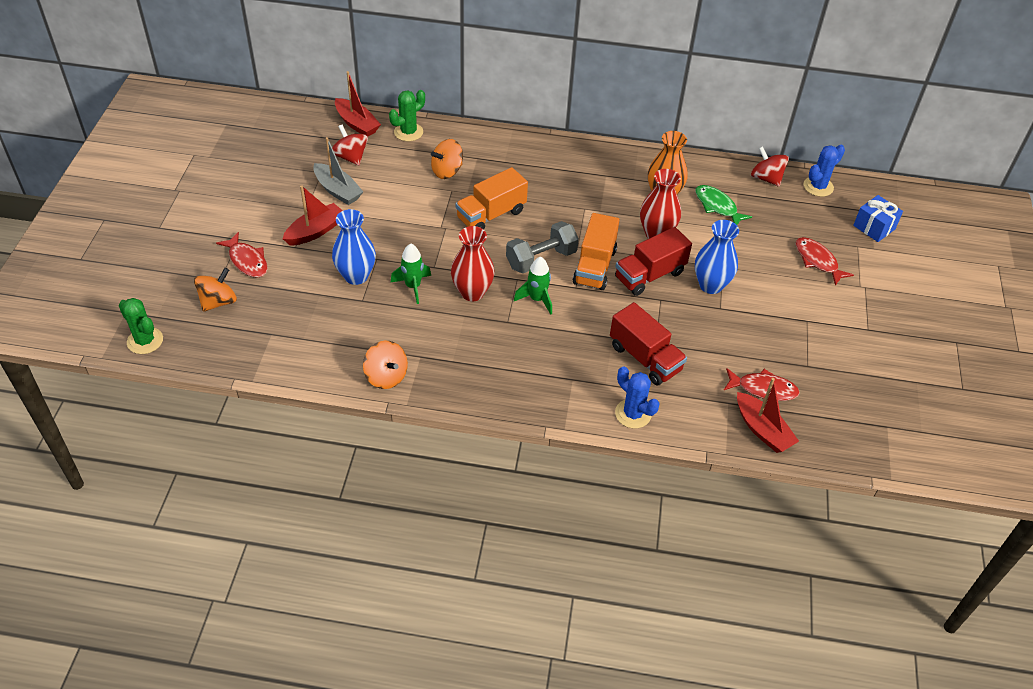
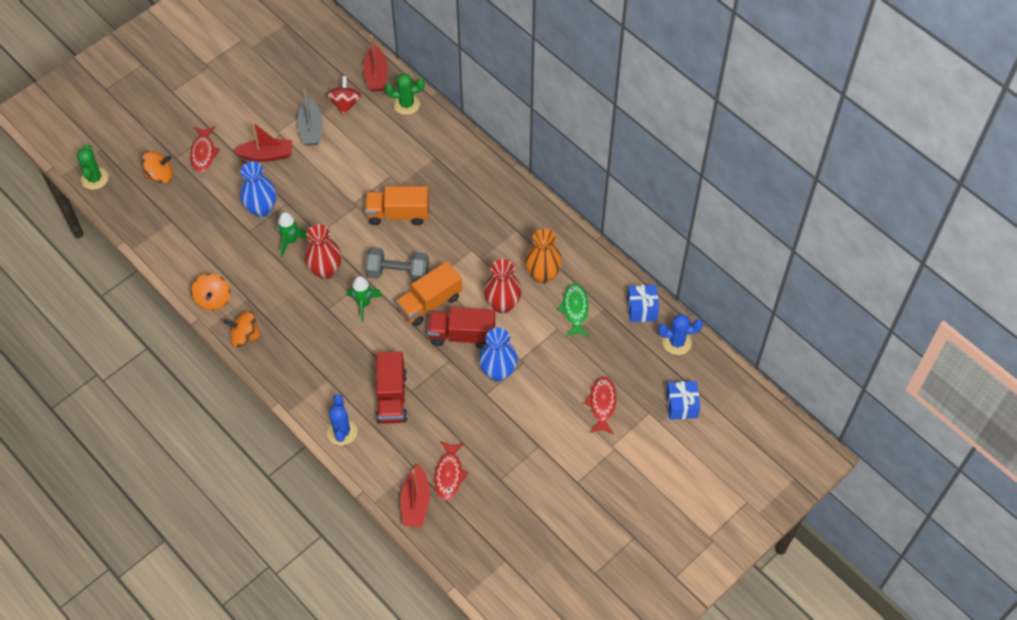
camera: 40 degrees right, 10 degrees up
(447, 171) = (402, 156): orange spinning top -> orange spinning top (245, 336)
(763, 389) = (449, 474): red fish -> red fish turned 45 degrees clockwise
(766, 178) = (642, 309): red spinning top -> blue gift

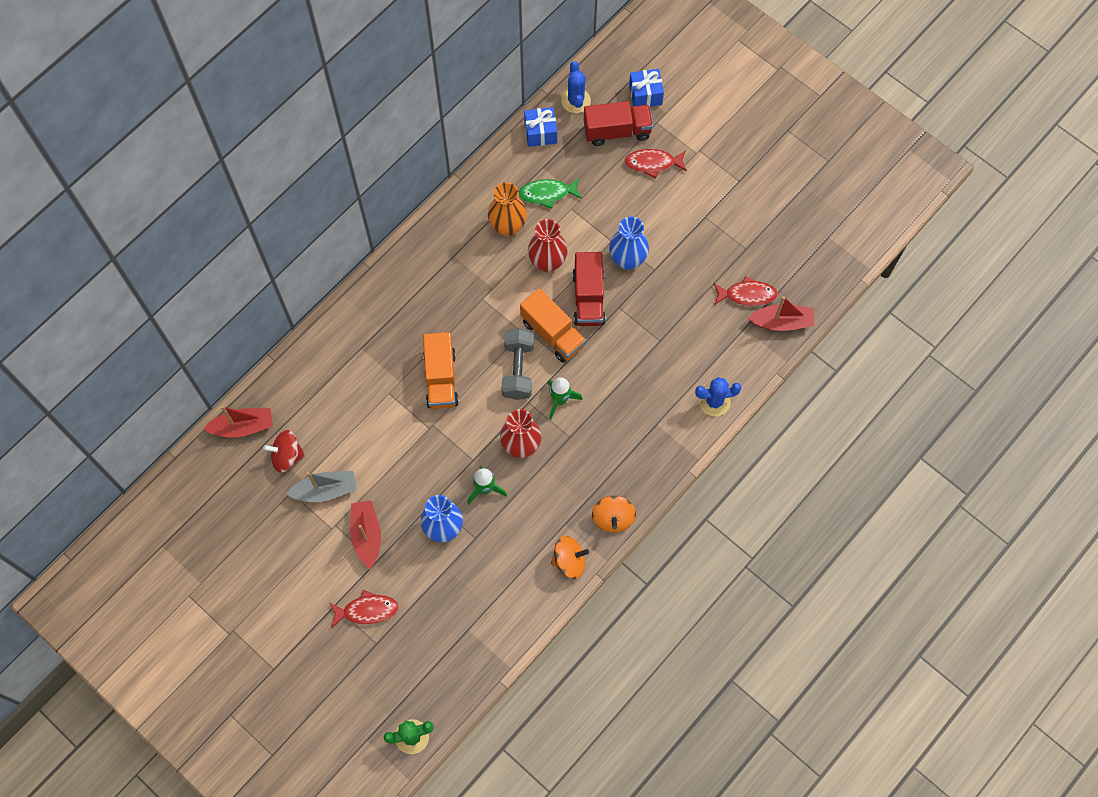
camera: 95 degrees left, 10 degrees up
(160, 175) = (403, 656): orange spinning top -> none
(392, 397) = (668, 358): red truck -> red truck (617, 131)
(406, 104) = (286, 387): green cactus -> none

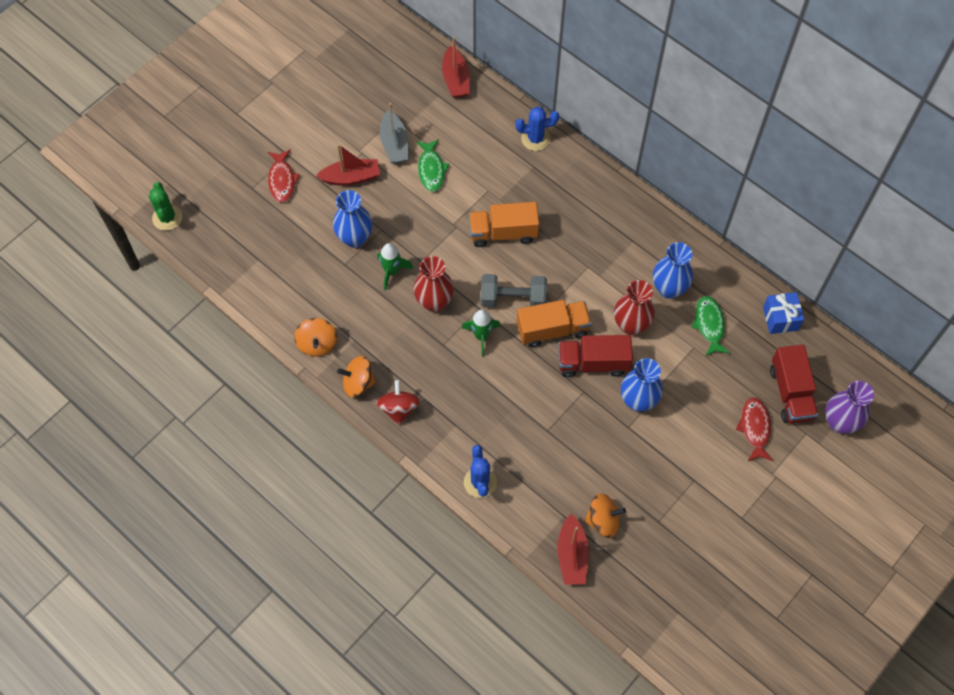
camera: 90 degrees right, 5 degrees down
(287, 456) = (427, 114): red spinning top -> red spinning top (399, 409)
(360, 451) = (431, 170): none -> green fish
(508, 226) = (668, 288): orange vase -> blue vase
(552, 333) = (552, 330): orange truck -> orange truck turned 150 degrees counterclockwise
(576, 101) = (823, 352): blue cactus -> blue cactus (535, 139)
(645, 95) = (839, 422): blue gift -> purple vase
(747, 295) = (603, 521): red fish -> orange spinning top

